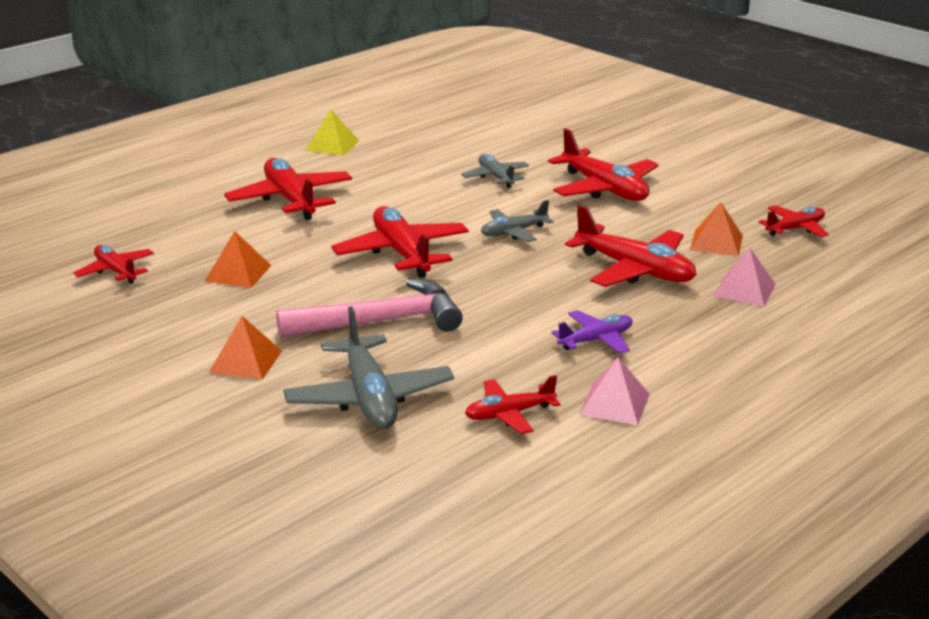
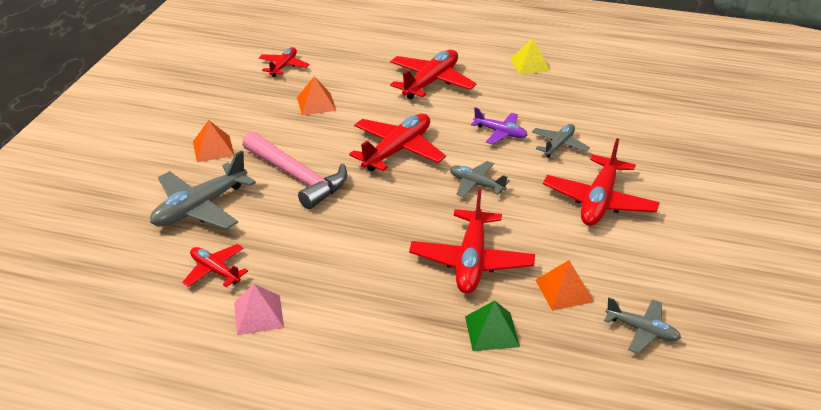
camera: 60 degrees right, 10 degrees up
(596, 340) = (344, 277): purple plane -> purple plane (500, 133)
(744, 290) = (492, 331): pink pyramid -> green pyramid
(795, 229) = (642, 330): red plane -> grey plane

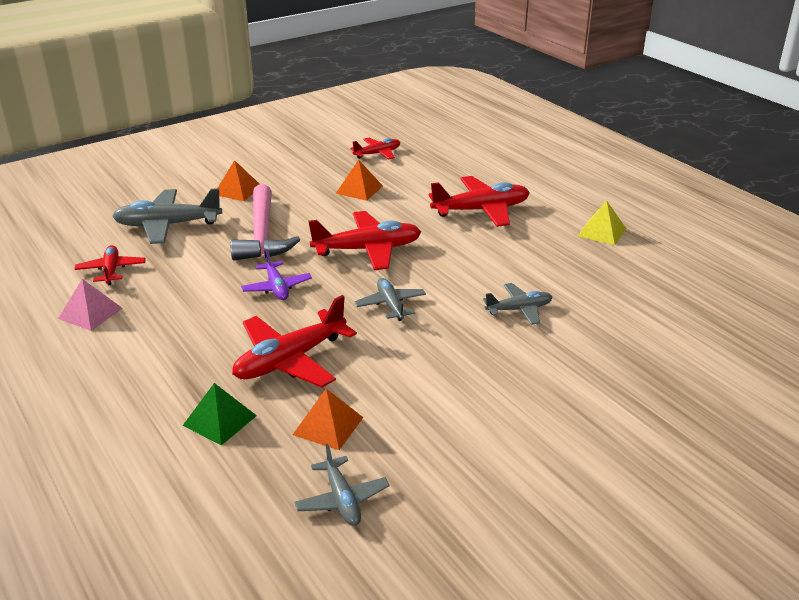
camera: 40 degrees right, 5 degrees down
(500, 133) = (479, 275): purple plane -> purple plane (277, 287)
(599, 201) = (481, 373): red plane -> none

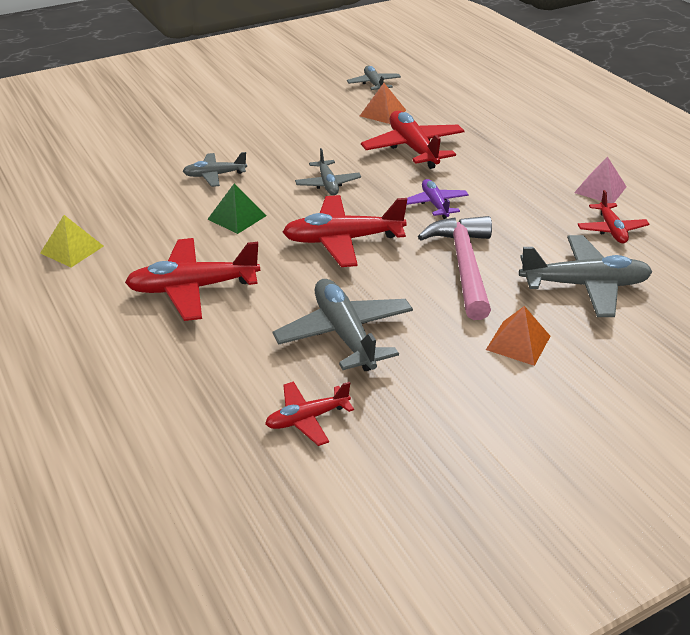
camera: 175 degrees left, 5 degrees up
(220, 420) = (456, 118): green pyramid -> green pyramid (237, 217)
(290, 360) = (413, 148): red plane -> red plane turned 75 degrees counterclockwise
(359, 189) = (344, 334): orange pyramid -> grey plane

